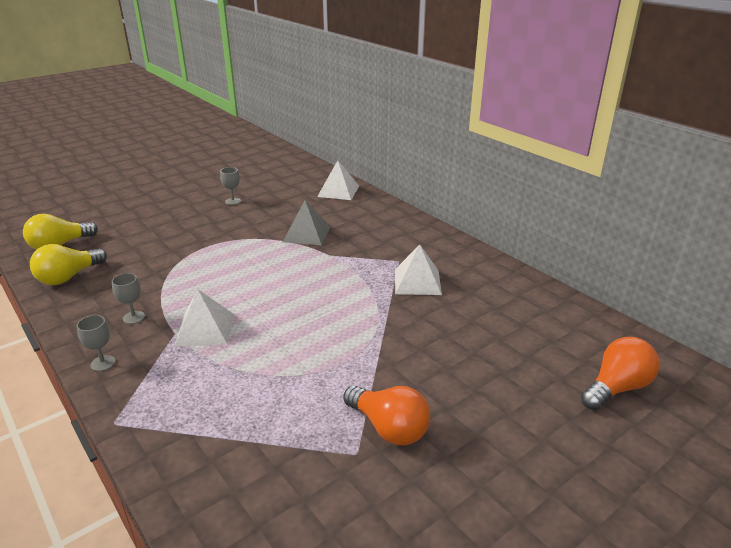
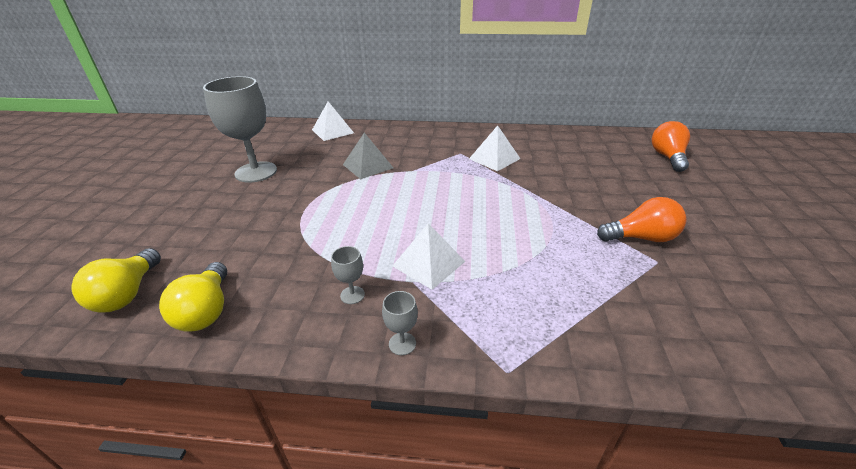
camera: 45 degrees left, 5 degrees up
(233, 201) = (256, 172): grey goblet -> grey goblet, size x2.47

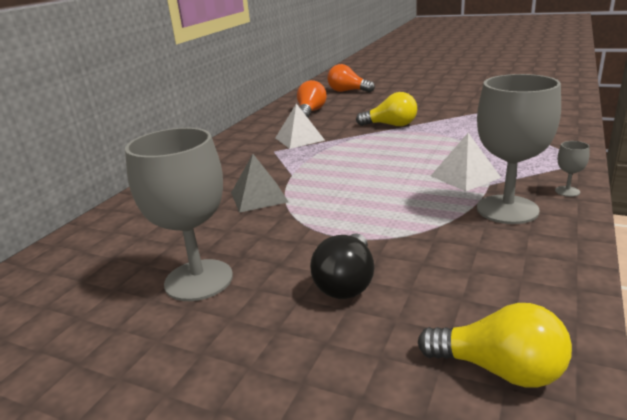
camera: 70 degrees left, 10 degrees down
(206, 310) = (533, 292): yellow light bulb -> yellow light bulb (391, 125)
(241, 222) = (347, 283): none -> black light bulb
(332, 131) = (124, 219): white pyramid -> none
(352, 295) = (507, 209): grey goblet -> grey goblet, size x2.47
(641, 238) = (449, 112): orange light bulb -> orange light bulb (310, 112)

